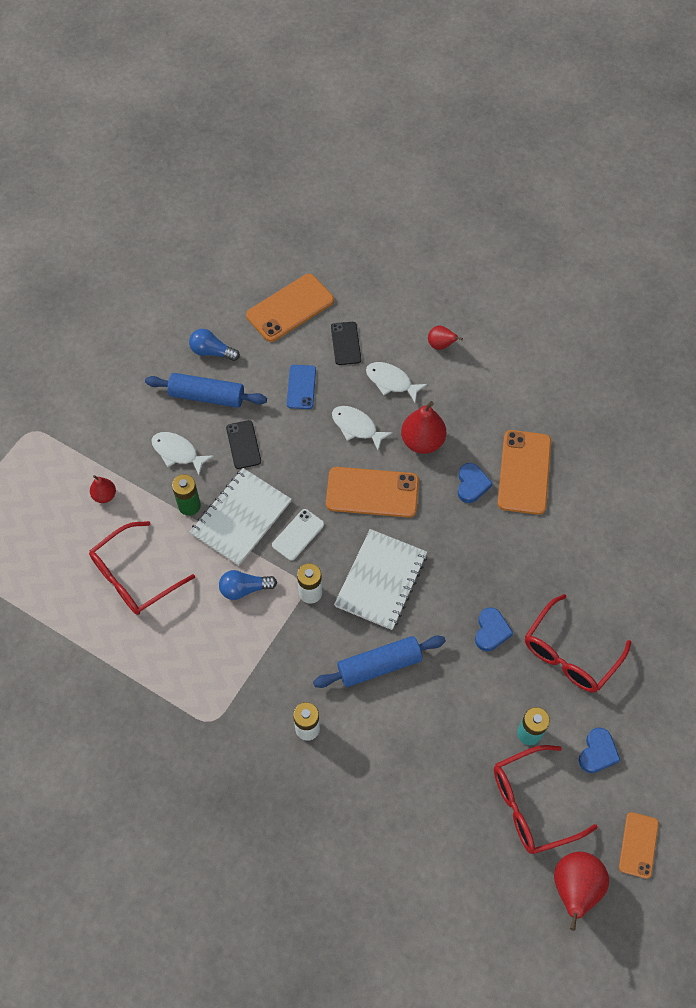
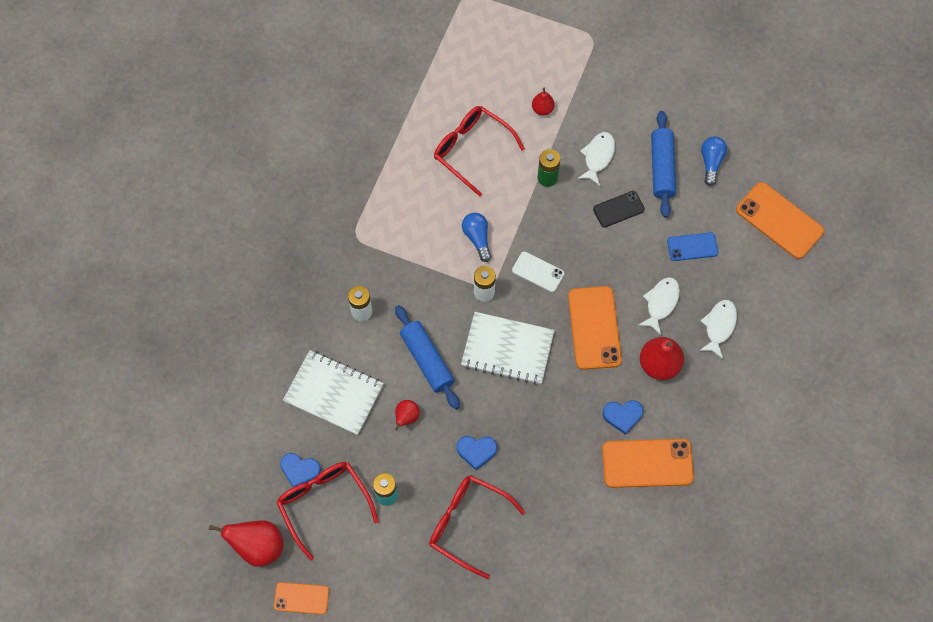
camera: 80 degrees right, 5 degrees up
(241, 518) = (544, 222): white notebook -> white notebook (334, 393)
(345, 343) = (752, 278): black phone -> none
(441, 345) = (774, 366): red pear -> red pear (406, 417)
(597, 752) = (378, 556): blue heart -> blue heart (300, 470)

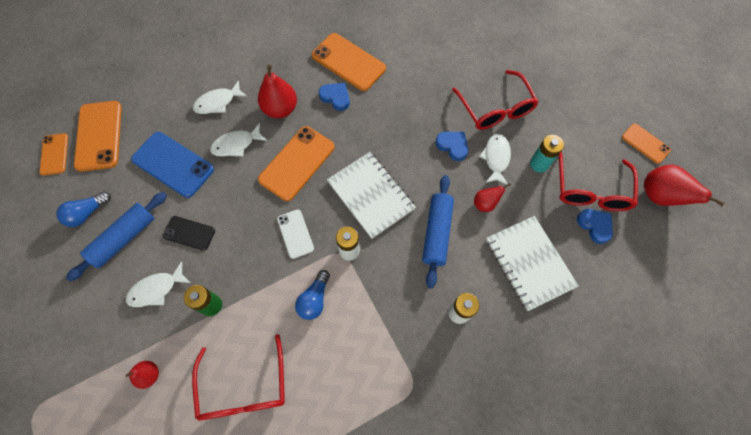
camera: 140 degrees left, 0 degrees up
(429, 470) = (496, 158): none -> white fish
(692, 247) = (173, 164): blue phone -> blue phone, size x1.73
(794, 180) = (54, 154): none -> orange phone

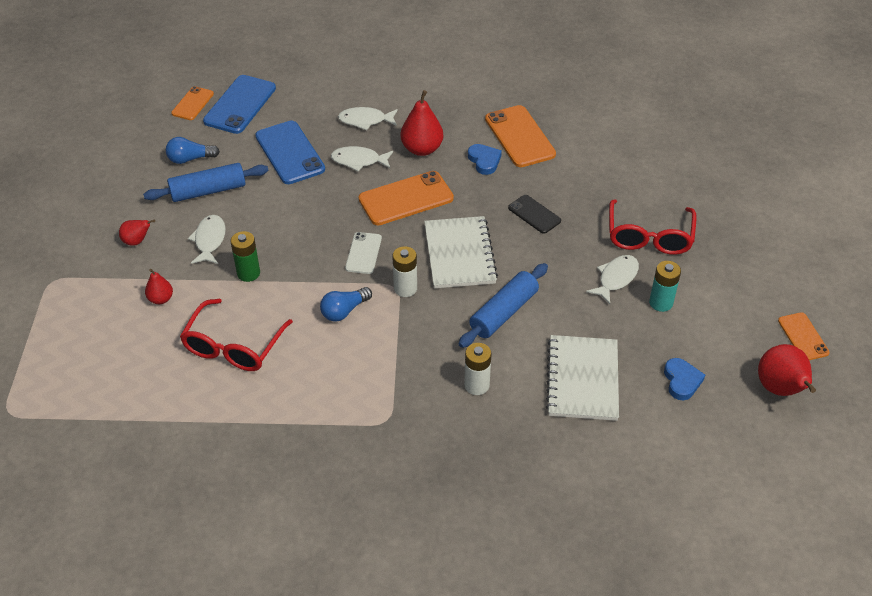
camera: 30 degrees right, 20 degrees down
(99, 136) = (240, 105): orange phone -> blue phone
(156, 289) = (209, 240): white fish -> white fish turned 90 degrees clockwise
(189, 233) = (267, 211): black phone -> black phone (534, 214)
(452, 146) = (576, 249): blue heart -> none
(485, 203) = (574, 311): red pear -> red pear (137, 241)
(590, 190) = (701, 350): red glasses -> none

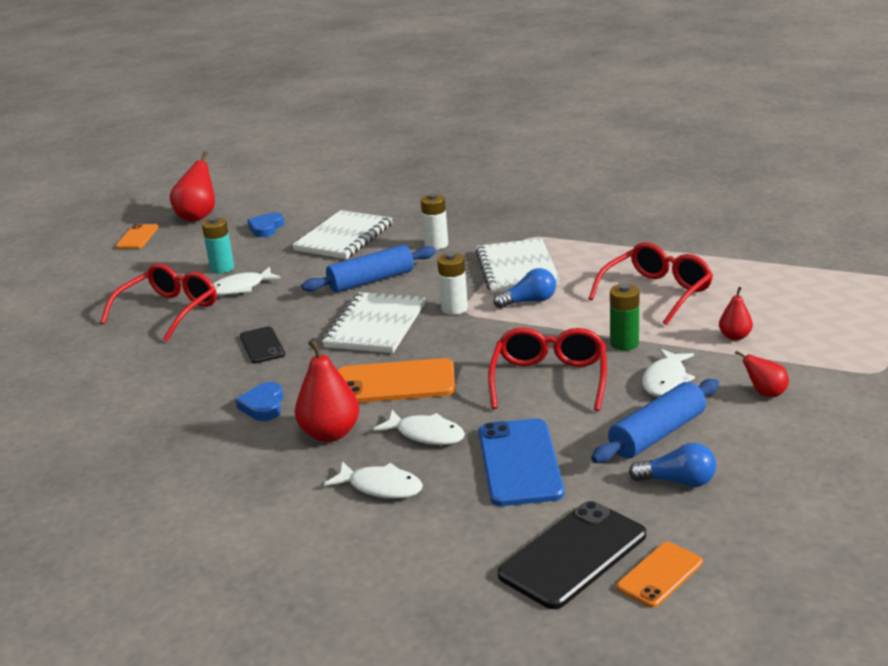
camera: 155 degrees left, 20 degrees down
(208, 191) = (657, 434): blue rolling pin -> blue rolling pin turned 45 degrees counterclockwise
(240, 105) = (573, 555): blue phone -> black phone
(295, 224) = (549, 379): none -> red glasses
(363, 253) = (481, 341): white phone -> none
(375, 358) = (517, 269): none -> white notebook
(519, 137) = (190, 425): orange phone -> none

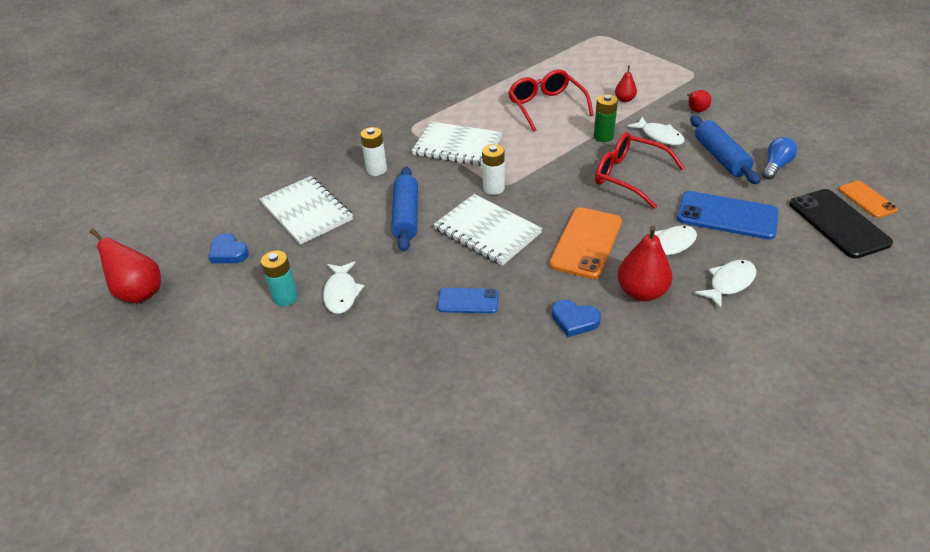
camera: 65 degrees left, 15 degrees up
(137, 237) = (133, 348): orange phone -> none
(169, 311) = (342, 350): red glasses -> none
(262, 345) = (468, 301): black phone -> blue phone
(529, 301) = (513, 155): blue light bulb -> none

